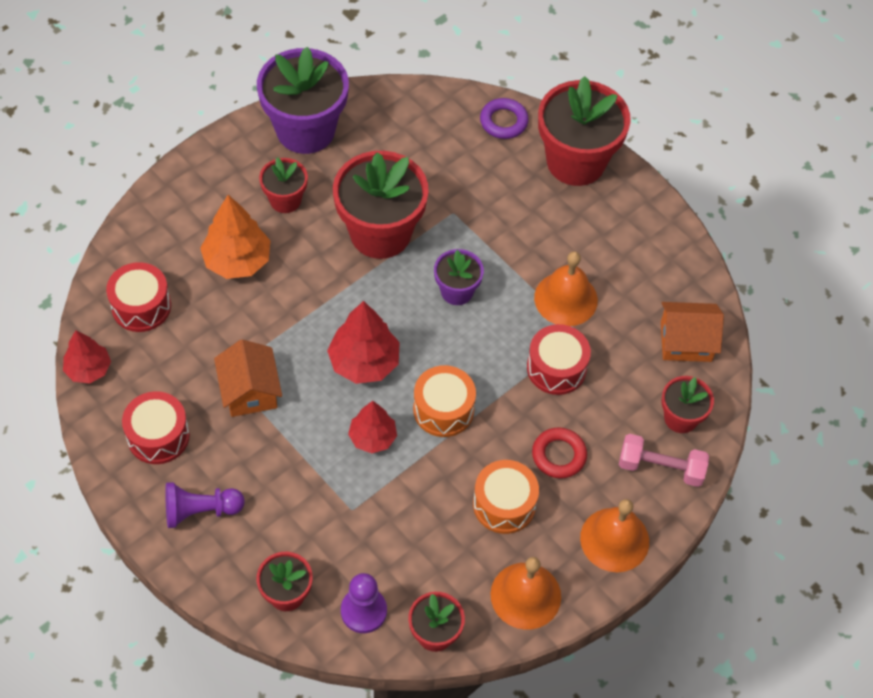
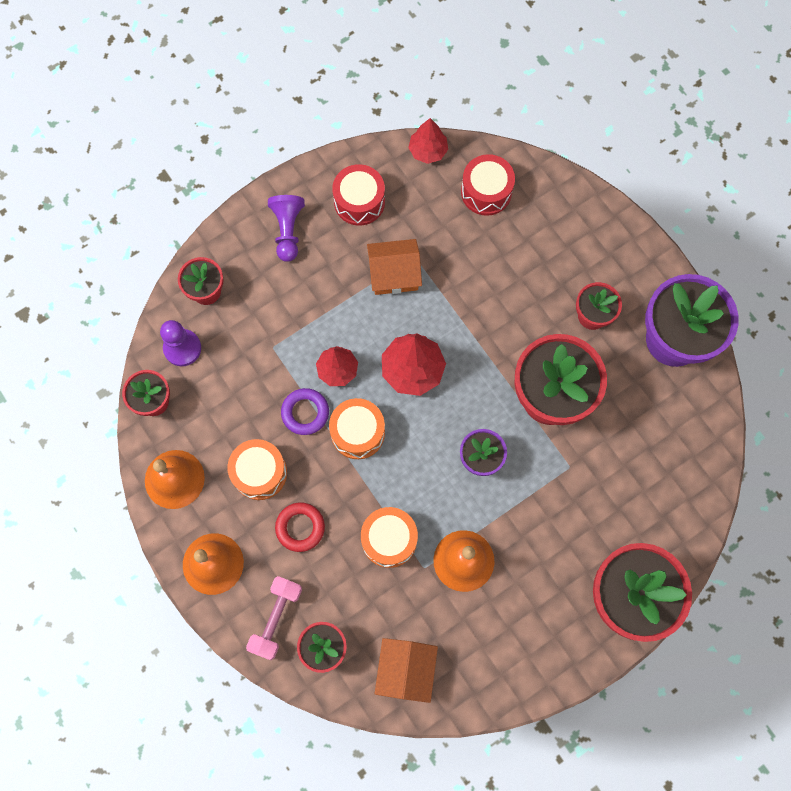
camera: 100 degrees right, 15 degrees up
(237, 260) = (528, 271): orange tree -> none
(503, 121) = (679, 531): purple ring -> purple ring (305, 412)
(556, 368) = (389, 539): red drum -> orange drum

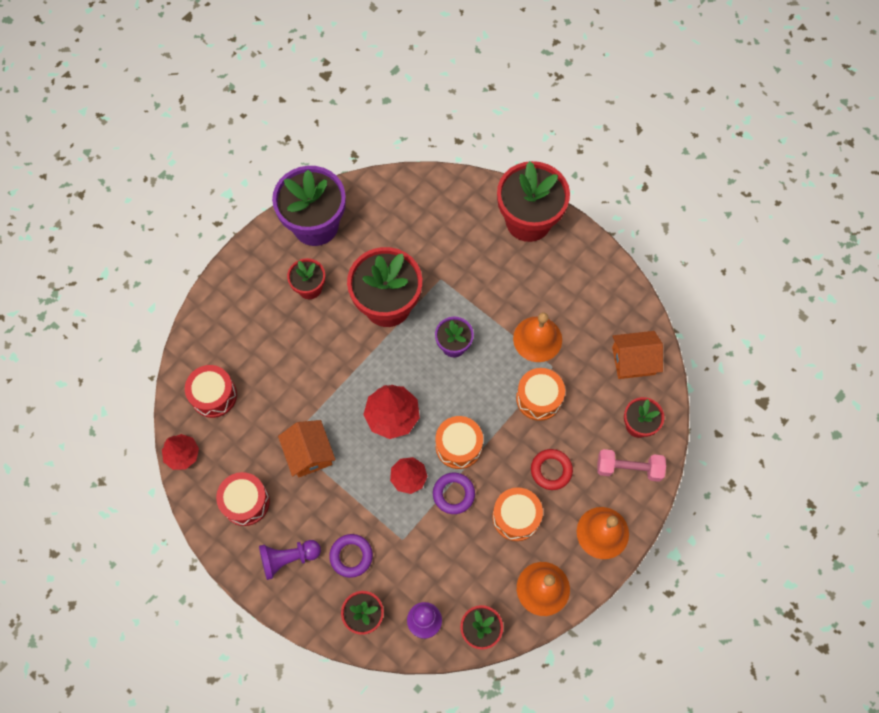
camera: 105 degrees left, 5 degrees down
(271, 292) = (351, 556): none -> purple ring

